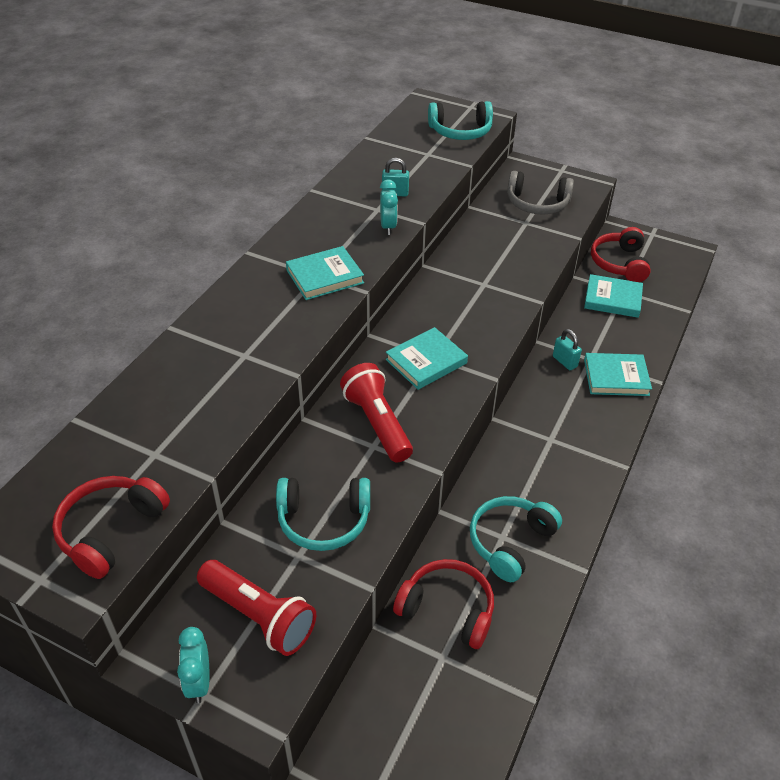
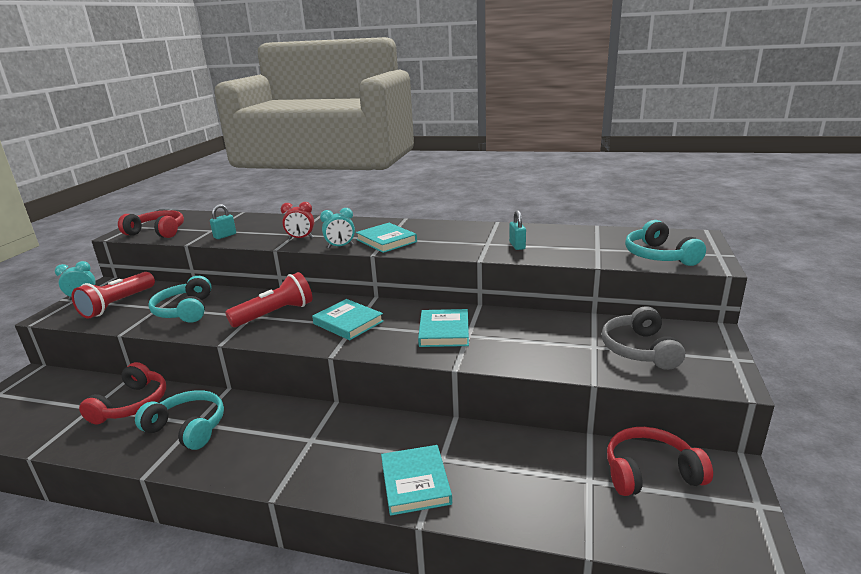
camera: 80 degrees right, 20 degrees down
(267, 350) = (301, 238): none -> red clock
(388, 227) = (464, 250): turquoise clock -> turquoise clock (340, 246)
(564, 362) = (429, 439): turquoise padlock -> turquoise padlock (225, 236)
(612, 299) = (565, 470): turquoise book -> turquoise book (444, 331)

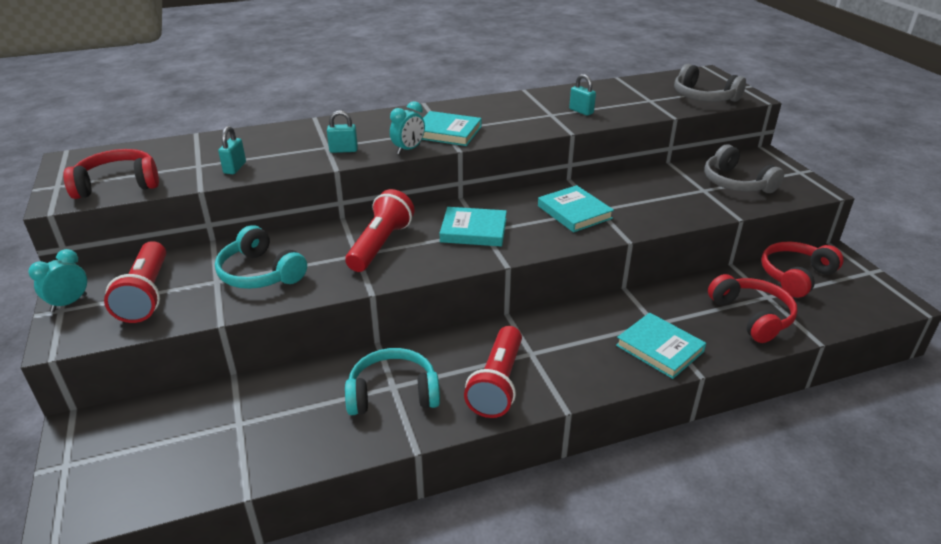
camera: 35 degrees left, 10 degrees up
(132, 404) = (287, 399): red headphones -> red headphones (752, 316)
(256, 452) = (497, 384): none -> red flashlight
(301, 238) = (343, 150): red clock -> turquoise padlock
(659, 256) = (703, 97): turquoise headphones -> grey headphones

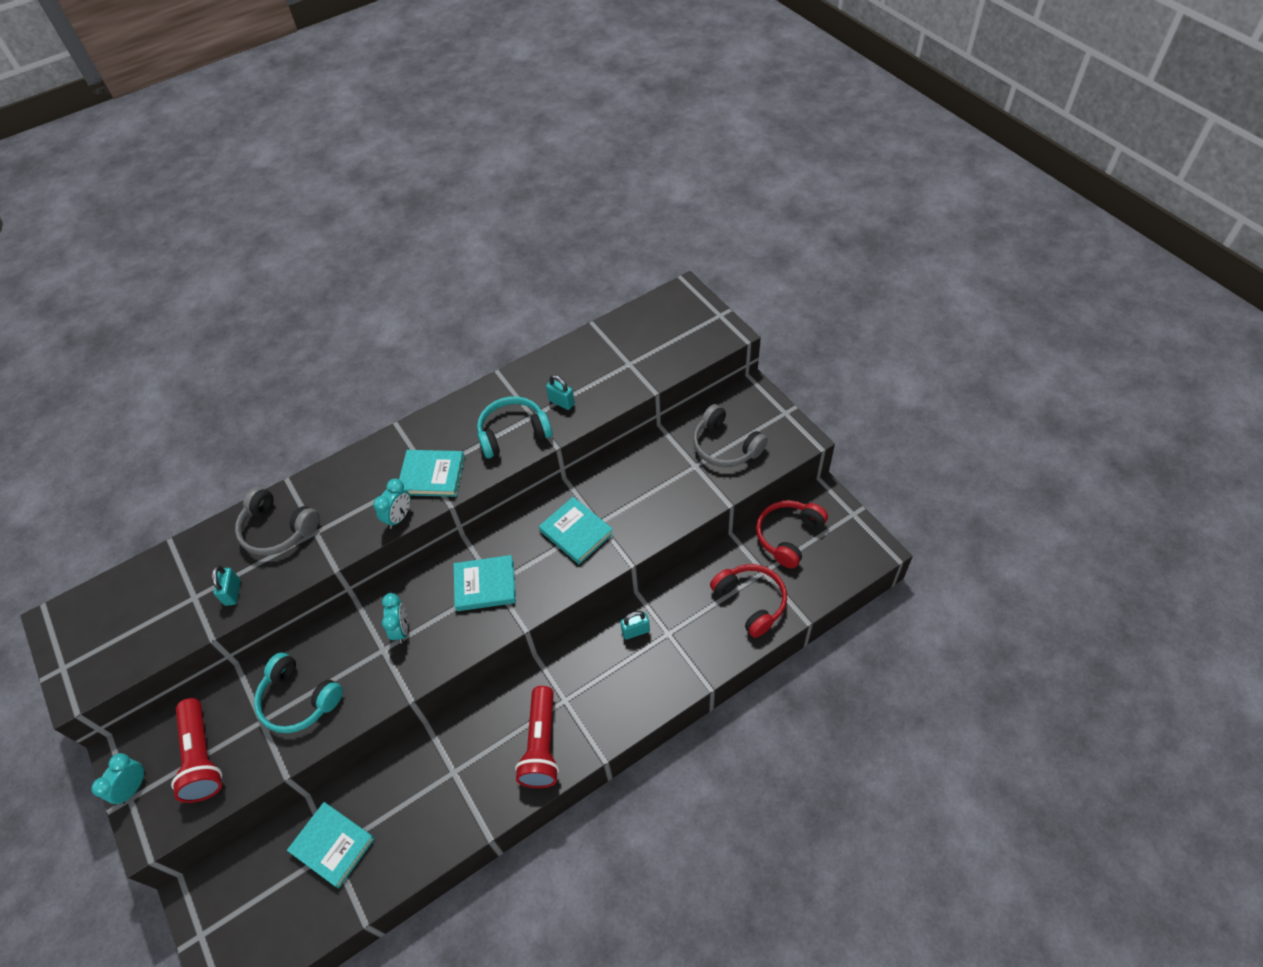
camera: 10 degrees left, 20 degrees up
(118, 184) = (124, 650): red headphones -> none
(343, 150) = (334, 534): turquoise padlock -> turquoise padlock (635, 631)
(380, 245) = (401, 629): red flashlight -> turquoise clock
(393, 393) = (454, 780): turquoise headphones -> turquoise headphones (513, 433)
(659, 348) = (674, 664): turquoise book -> turquoise book (333, 845)
(703, 97) = (683, 345): grey headphones -> grey headphones (278, 530)

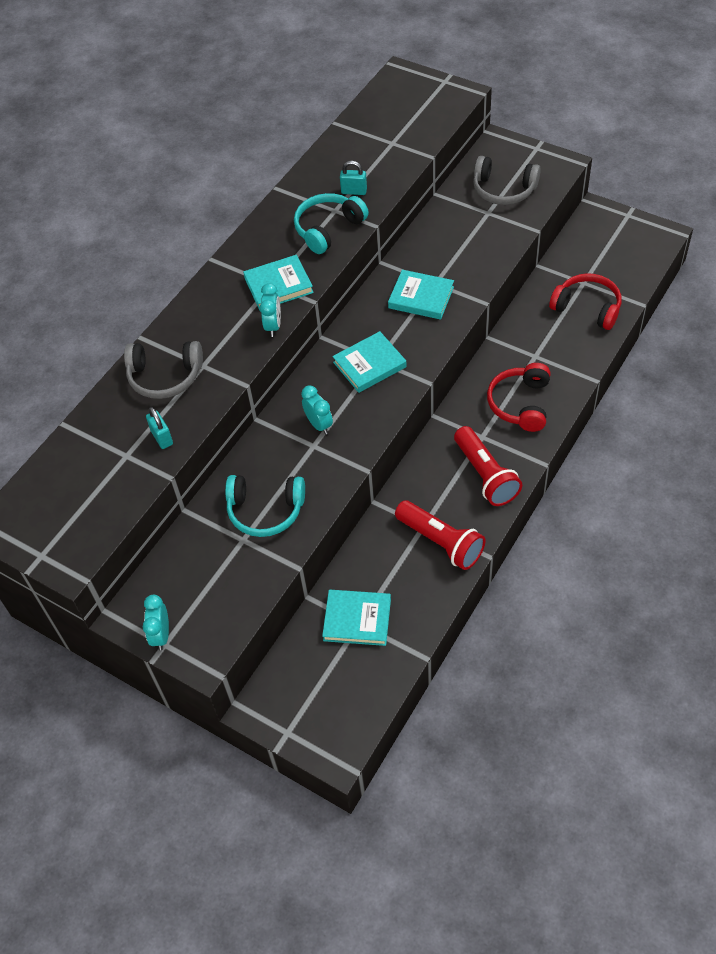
camera: 25 degrees left, 0 degrees up
(202, 757) = (208, 587): red flashlight -> red flashlight (441, 542)
(635, 631) = (507, 365): turquoise padlock -> none
(788, 536) = (586, 250): red headphones -> red headphones (520, 404)

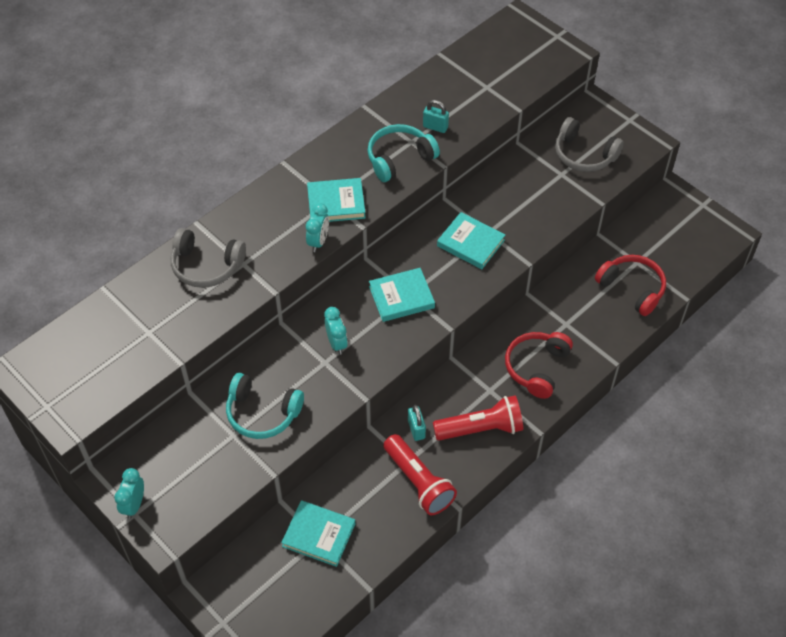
camera: 10 degrees right, 0 degrees up
(162, 438) = (185, 323): turquoise padlock -> turquoise padlock (416, 429)
(485, 475) = (481, 428): red flashlight -> red flashlight turned 90 degrees counterclockwise

